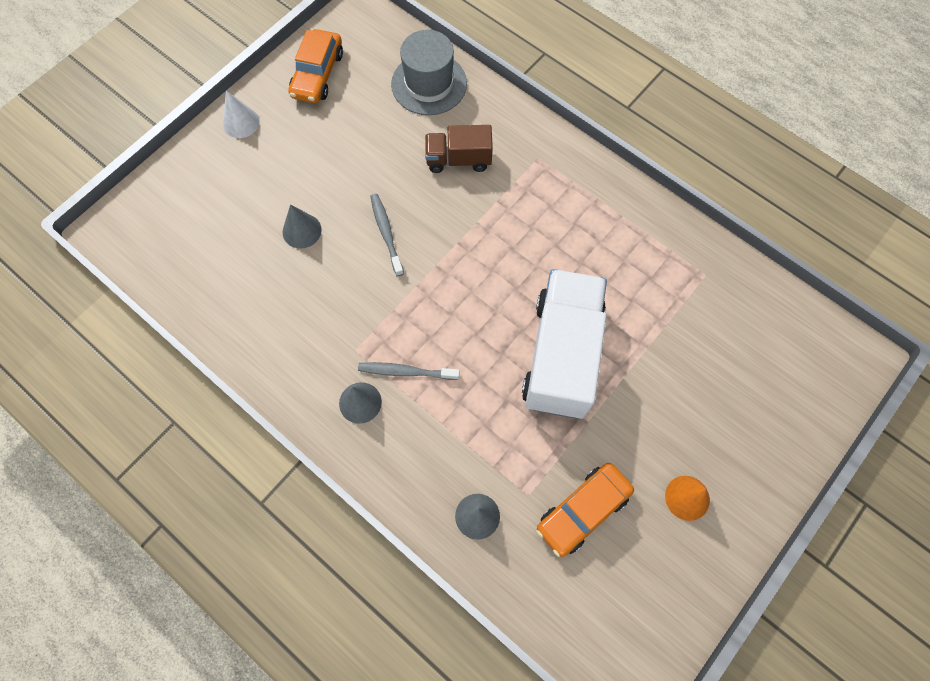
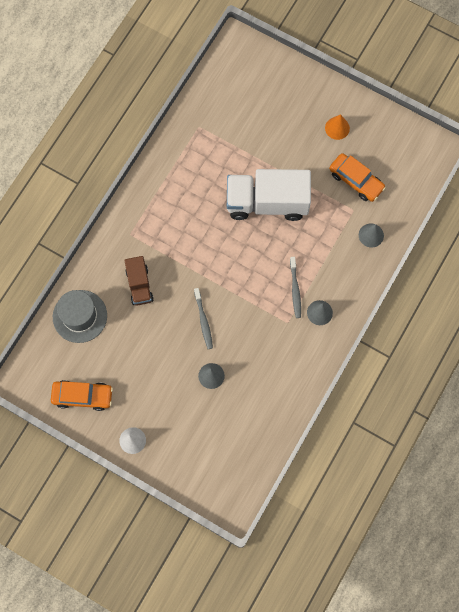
camera: 100 degrees left, 5 degrees up
(386, 233) = (203, 321): grey toothbrush -> grey toothbrush turned 75 degrees counterclockwise

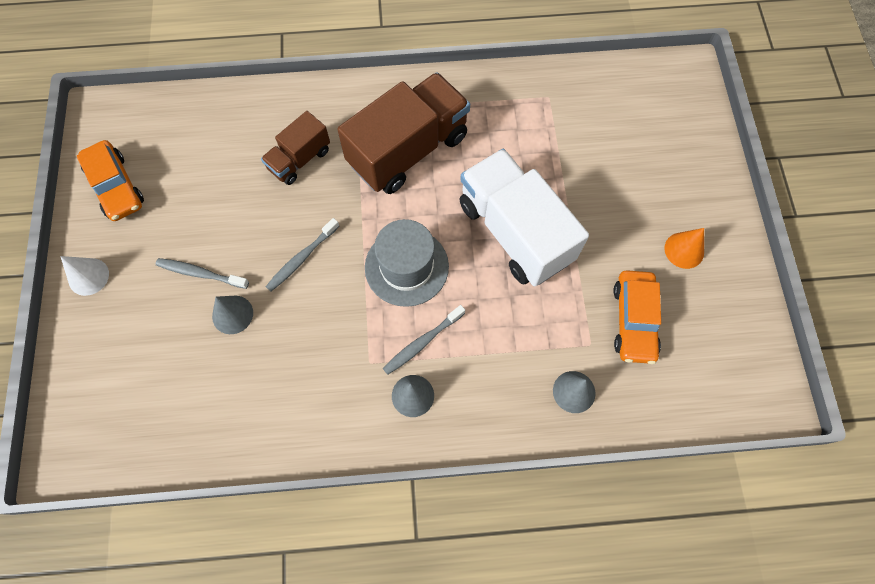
camera: 55 degrees right, 5 degrees down
(80, 316) = (217, 122): grey hat -> grey hat (406, 267)
(174, 379) = (200, 273): none -> grey toothbrush
(177, 223) = (408, 150): none -> brown truck

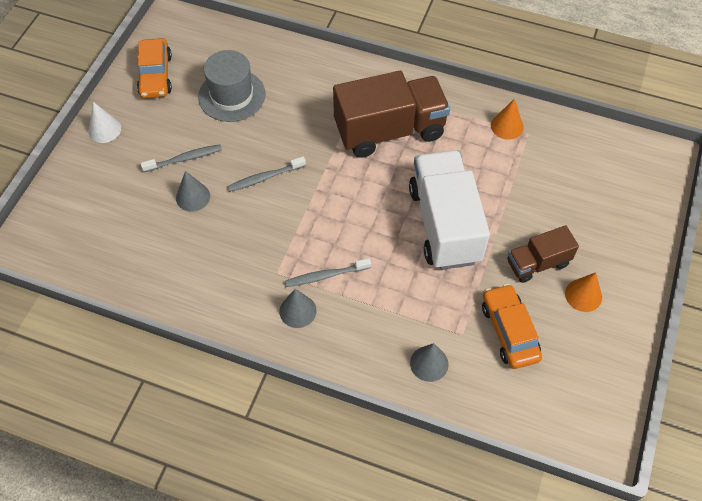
camera: 25 degrees right, 10 degrees down
(200, 273) = (184, 159): grey toothbrush -> grey toothbrush turned 120 degrees clockwise
(299, 159) = (300, 106): brown truck -> brown truck (537, 263)
(406, 267) = (343, 216): grey hat -> grey hat (232, 95)
(524, 97) = (507, 126): none -> orange cone
(634, 320) = (509, 331): orange car -> orange car turned 135 degrees clockwise

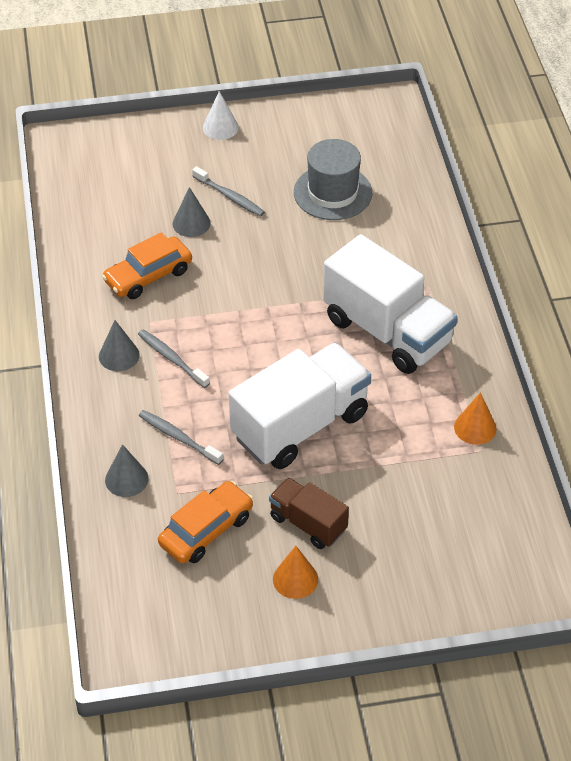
camera: 60 degrees right, 10 degrees down
(155, 75) = (312, 128): orange car -> orange car (148, 276)
(265, 178) = (252, 263): grey toothbrush -> grey toothbrush (178, 437)
(389, 131) = (387, 331): brown truck -> white truck

